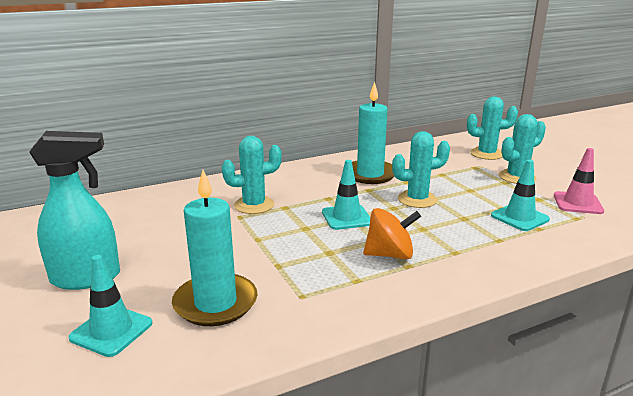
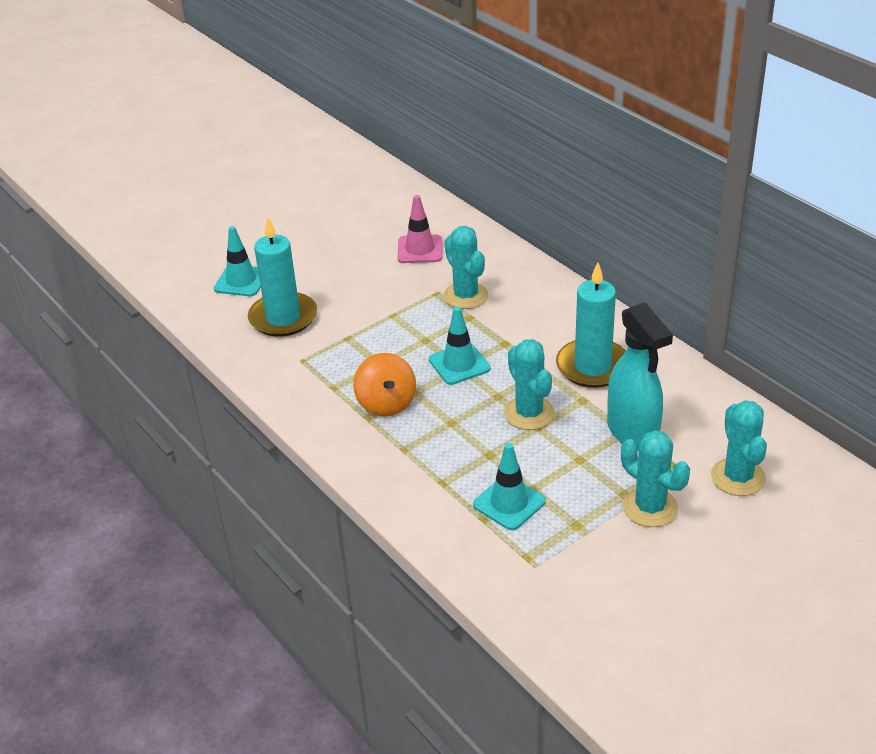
camera: 80 degrees right, 15 degrees up
(87, 278) = (304, 246): turquoise spray bottle -> turquoise spray bottle (633, 433)
(577, 203) = (577, 564): pink traffic cone -> pink traffic cone (420, 249)

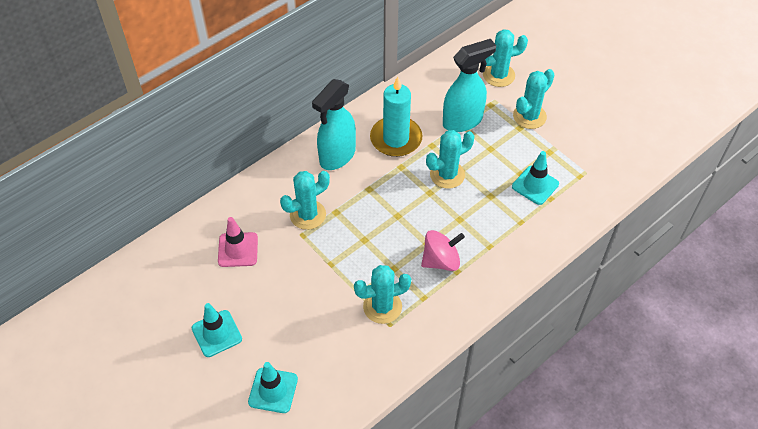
camera: 95 degrees left, 15 degrees up
(283, 318) = (331, 346): turquoise candle -> none
(327, 354) = (382, 307): none -> turquoise cactus
(386, 403) = (441, 261): orange spinning top -> pink spinning top
(459, 364) = (394, 216): turquoise traffic cone -> turquoise traffic cone (216, 333)
(559, 316) = (337, 156): none -> turquoise spray bottle

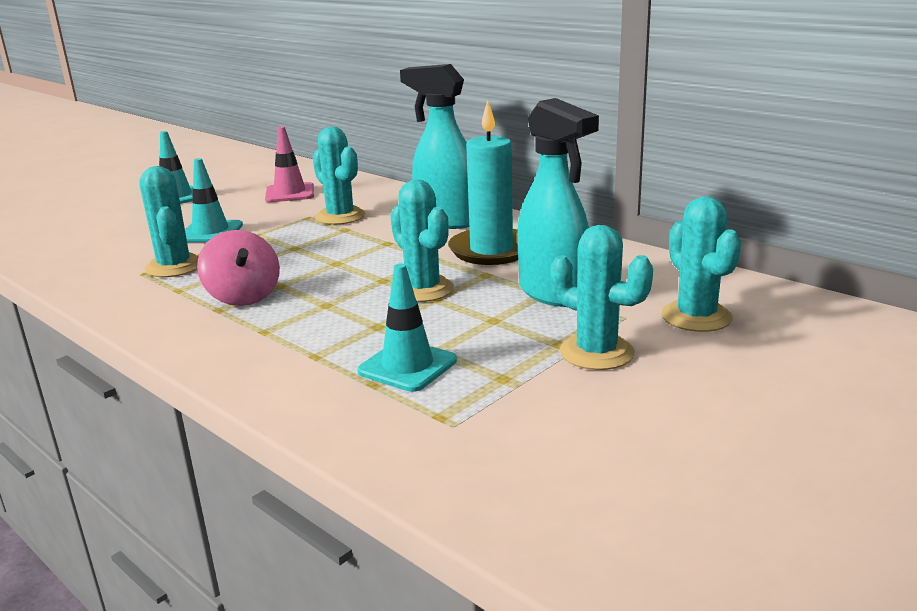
camera: 85 degrees right, 30 degrees down
(273, 390) = (84, 226): turquoise traffic cone -> turquoise traffic cone (210, 232)

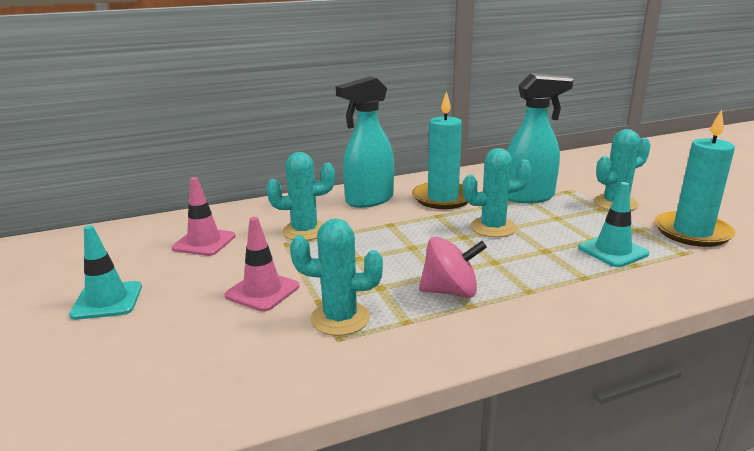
camera: 65 degrees left, 0 degrees up
(210, 232) = (262, 291): turquoise traffic cone -> pink traffic cone
(532, 421) = (692, 232): none -> turquoise candle
(696, 317) = (582, 176): turquoise cactus -> none

